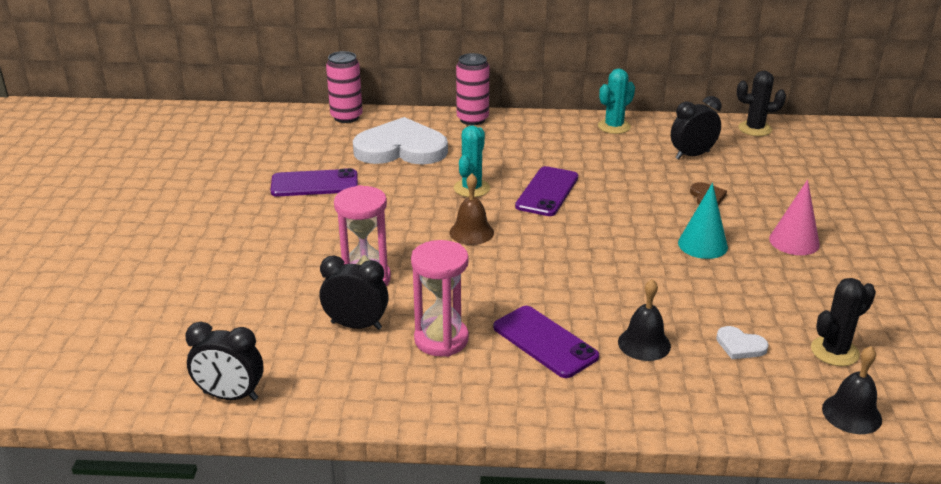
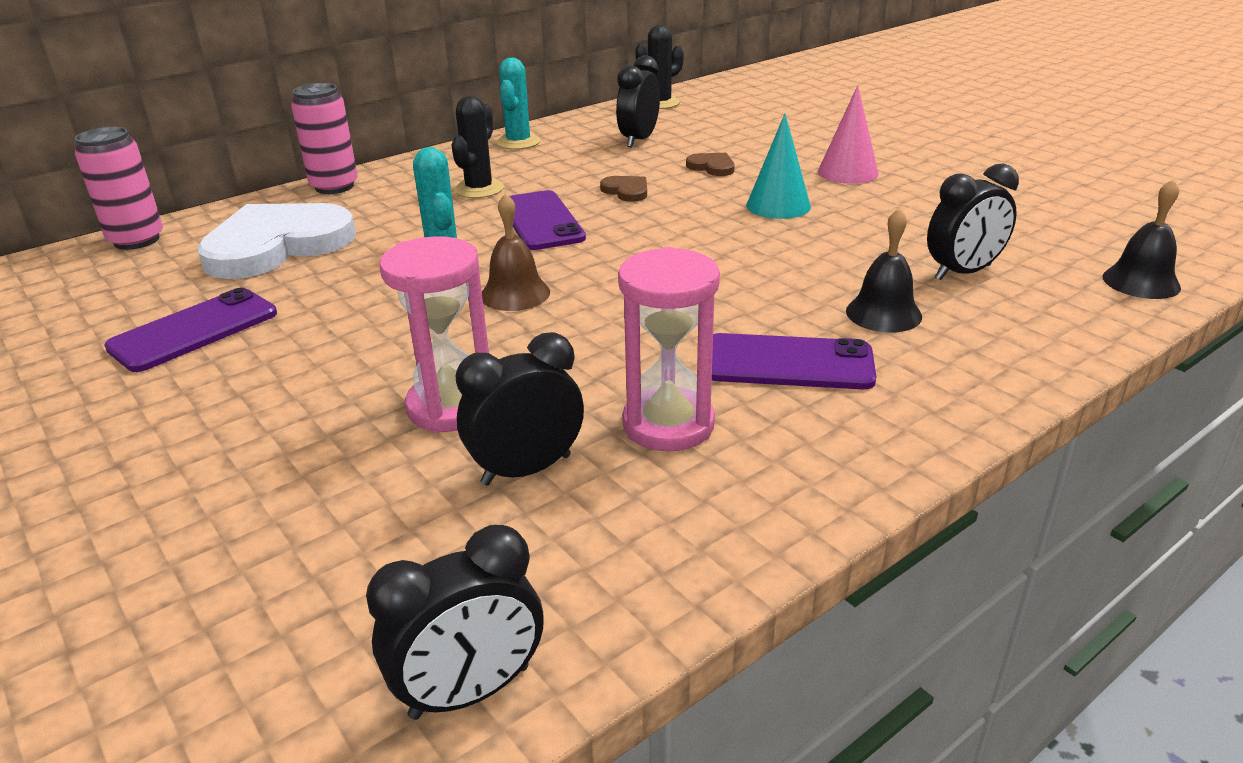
camera: 40 degrees left, 0 degrees up
(625, 192) = (626, 191): none -> brown heart
(740, 345) = (963, 272): white heart -> black clock
(834, 351) = (1036, 240): black cactus -> black cactus (479, 189)

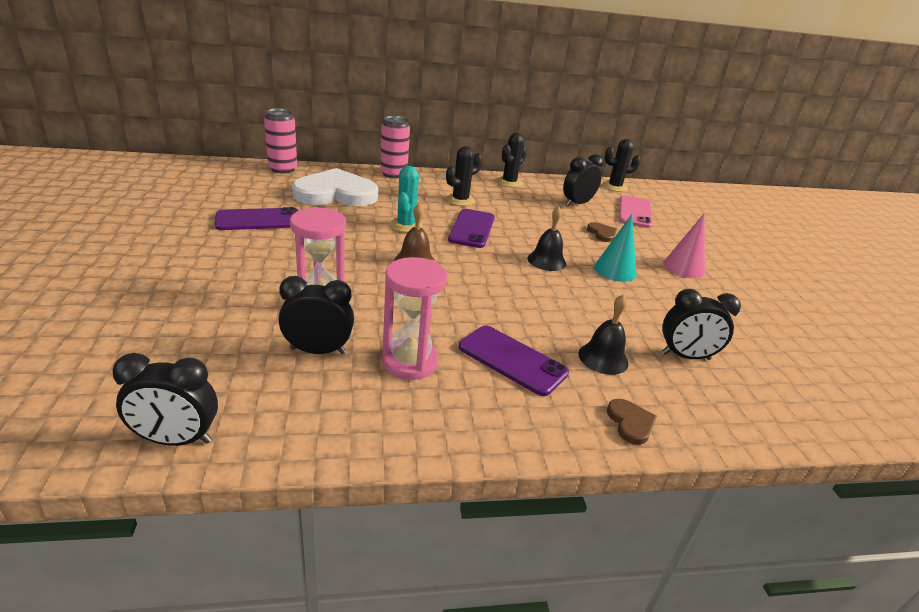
camera: 25 degrees right, 0 degrees up
(518, 142) = (509, 182): turquoise cactus -> black cactus
(626, 191) = (536, 229): brown heart -> brown heart (630, 423)
(720, 126) = (635, 212): none -> pink phone
(1141, 282) = (810, 416): black bell -> black bell (546, 261)

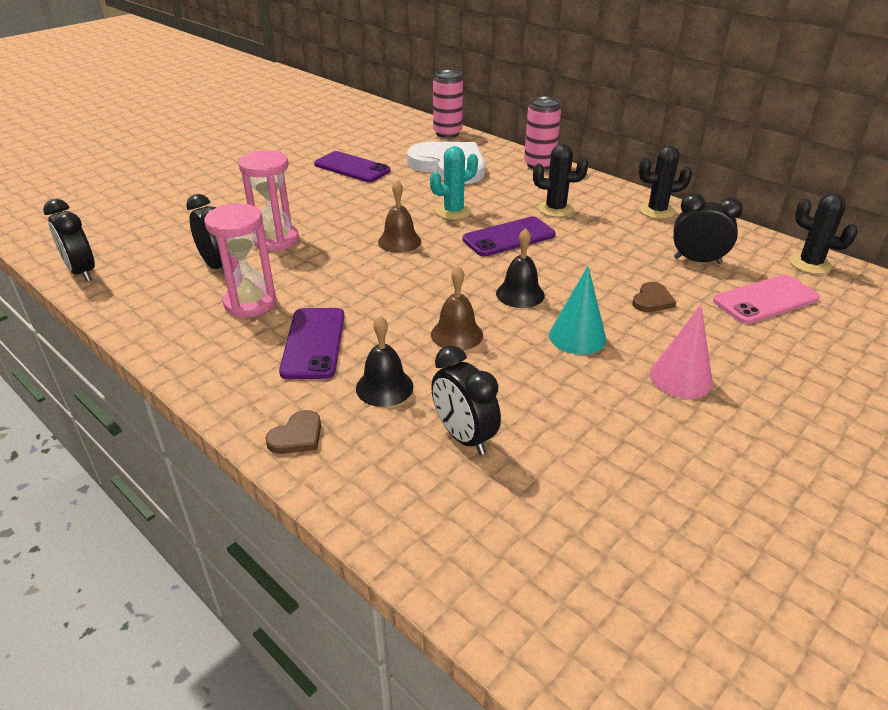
camera: 55 degrees right, 5 degrees up
(568, 302) = (456, 334): none -> brown bell

